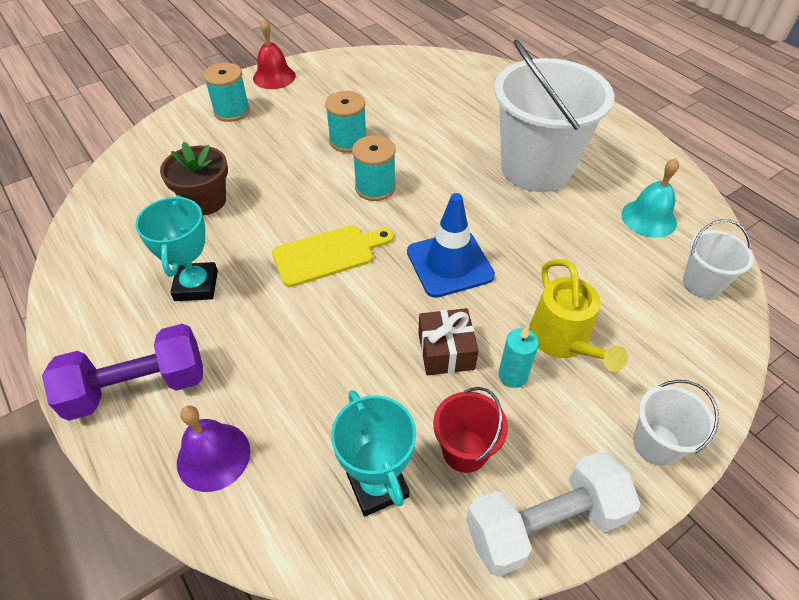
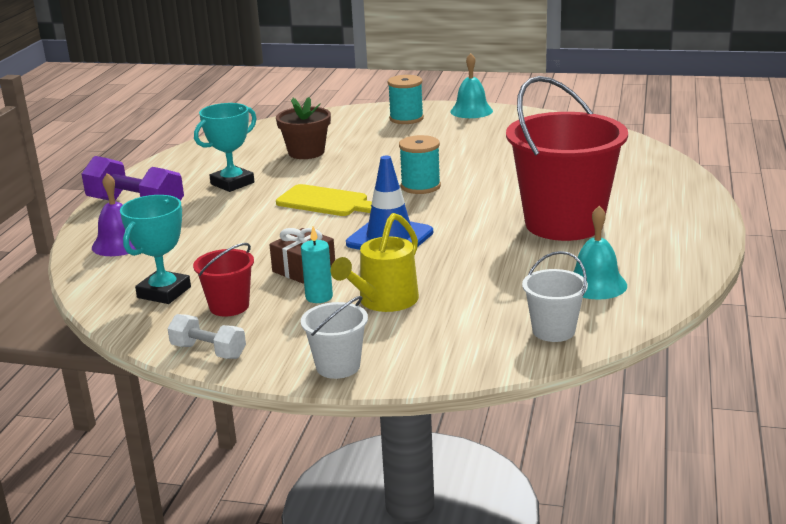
camera: 50 degrees right, 25 degrees down
(274, 77) = (471, 111): red bell -> turquoise bell
(348, 141) = (452, 159): turquoise spool -> none
(536, 168) = (564, 224): white bucket -> red bucket
(544, 524) = (208, 351): white dumbbell -> white dumbbell, size x0.58

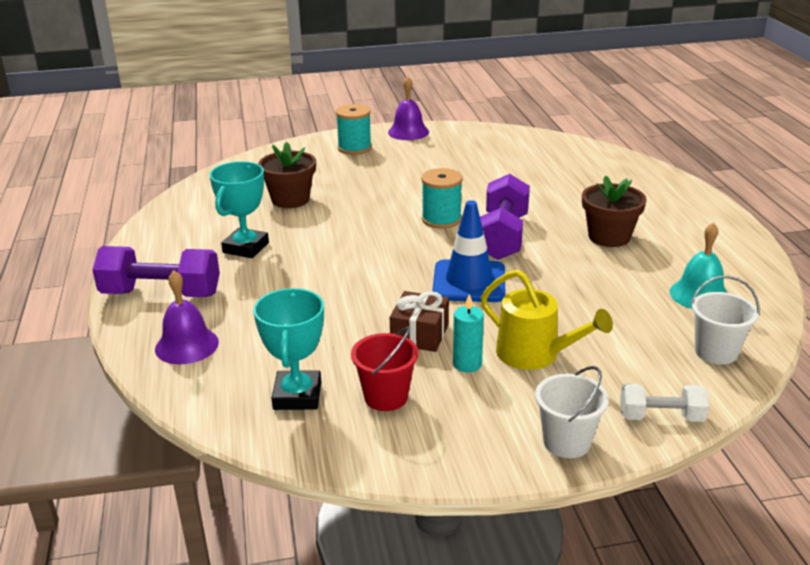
camera: 25 degrees left, 5 degrees up
(208, 351) = (418, 458): white dumbbell -> white dumbbell (661, 417)
(326, 202) = (366, 252): yellow cutting board -> none
(384, 301) = (534, 354): yellow watering can -> yellow watering can turned 60 degrees counterclockwise
(461, 208) = (502, 237): none -> purple dumbbell
(471, 111) = (408, 132): turquoise bell -> purple bell
(564, 224) = (609, 237): red bucket -> brown flower pot

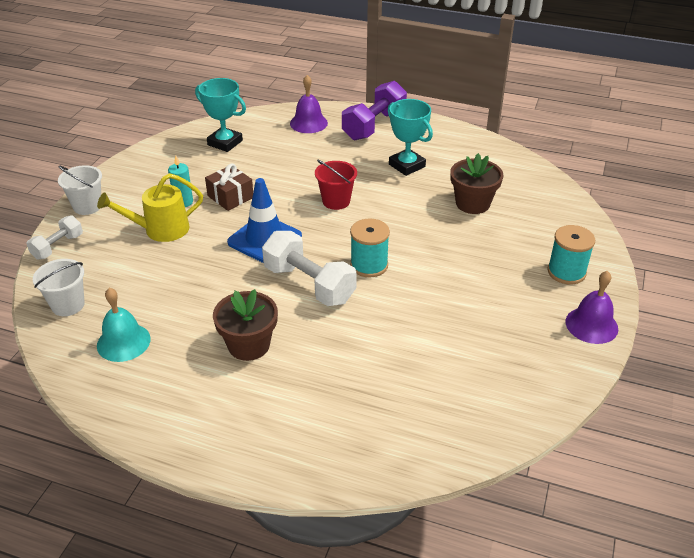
camera: 120 degrees right, 10 degrees up
(386, 397) = (191, 167): red bucket -> red bucket (336, 201)
(502, 237) = (309, 284): purple dumbbell -> white dumbbell

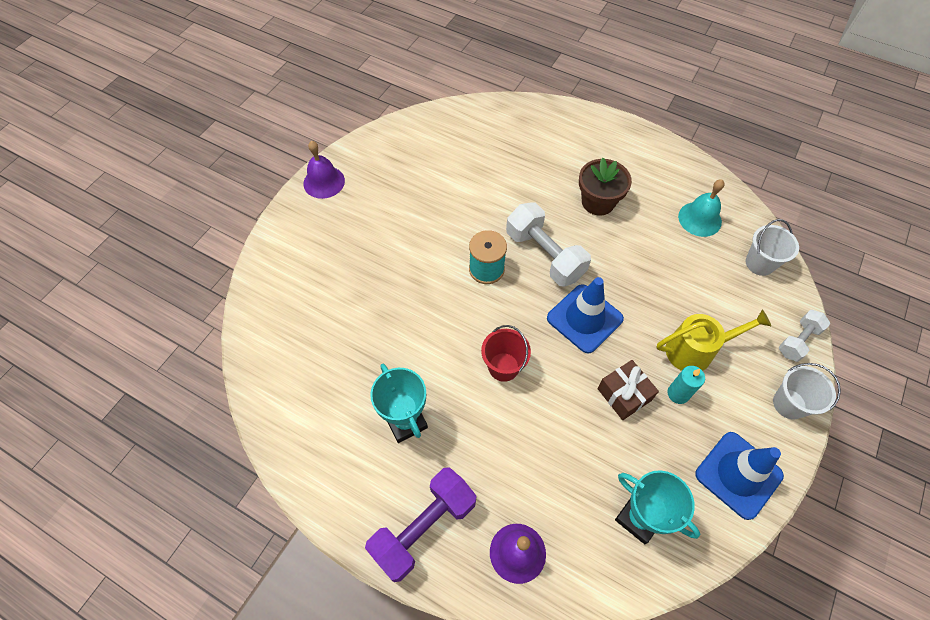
camera: 170 degrees left, 20 degrees up
(146, 167) = (738, 475): none -> blue traffic cone
(472, 203) = (355, 339): brown flower pot -> none
(566, 272) = (312, 235): turquoise spool -> none

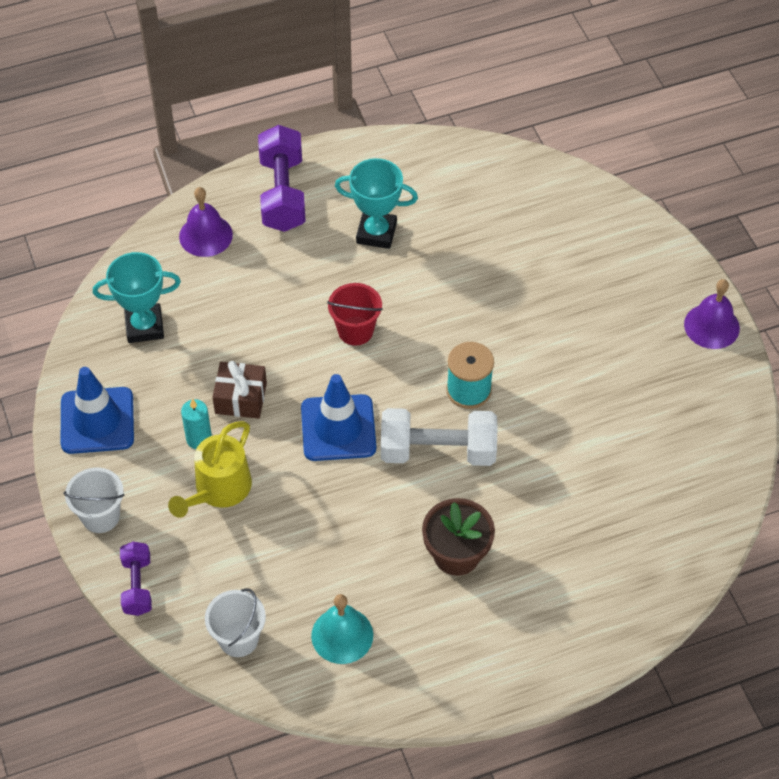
camera: 130 degrees right, 5 degrees down
(798, 341) = (137, 586): white dumbbell -> purple dumbbell

